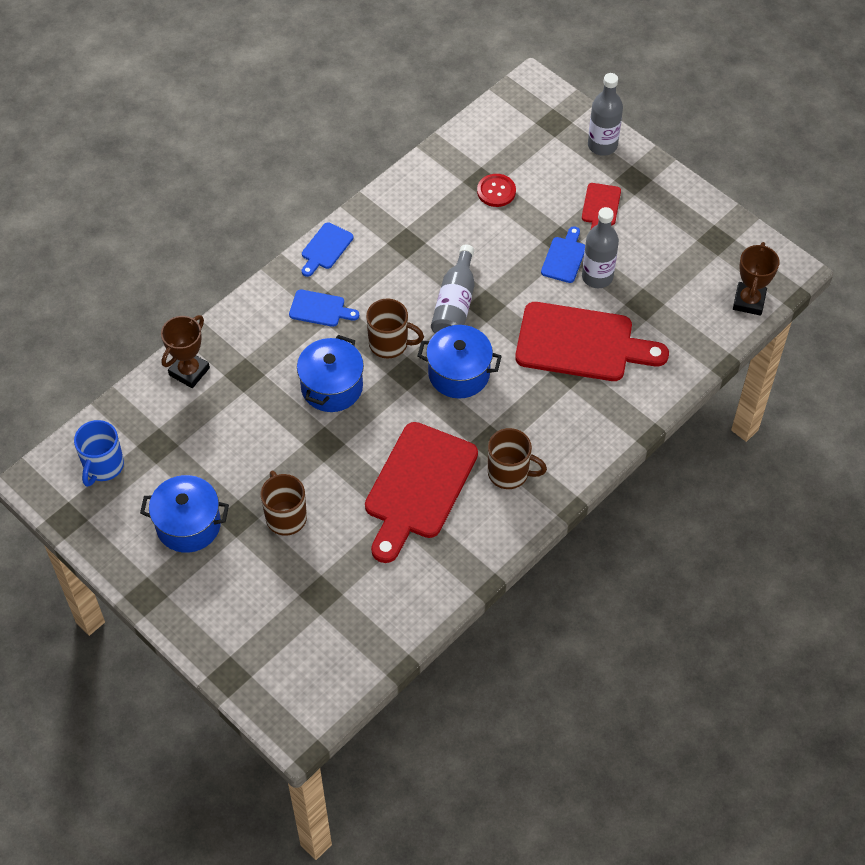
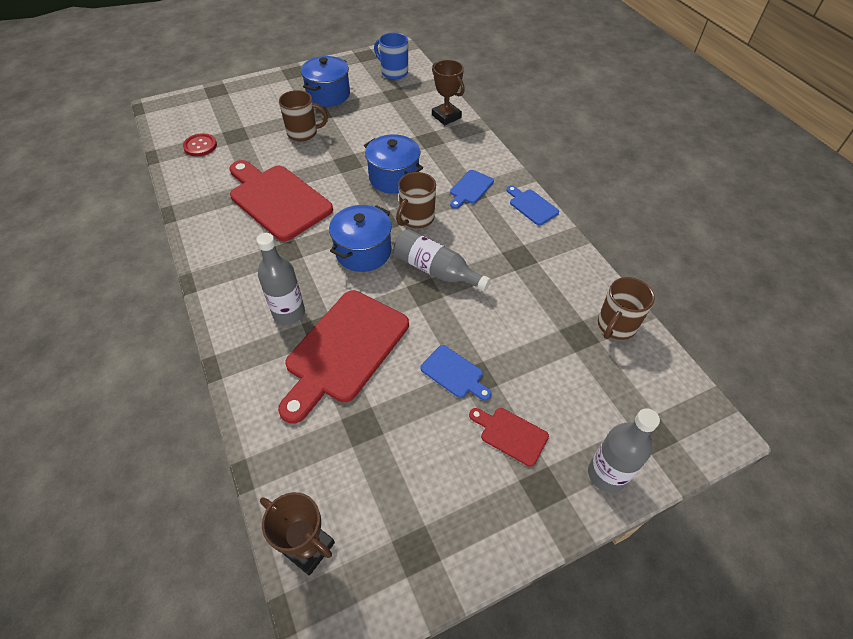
camera: 110 degrees right, 5 degrees down
(496, 191) = (562, 343): red button -> red button (200, 146)
(509, 473) = (249, 254): brown mug -> brown mug (616, 326)
(597, 277) = (417, 394): grey bottle -> grey bottle (289, 313)

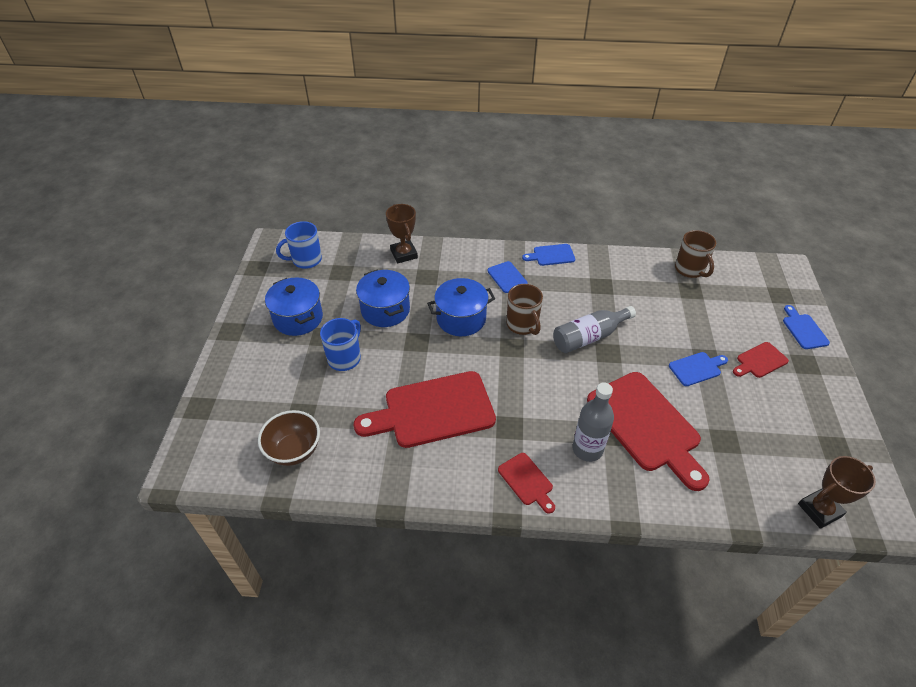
camera: 60 degrees left, 5 degrees down
(200, 146) = (294, 450): red button -> brown bowl
(232, 283) = (527, 481): none -> red cutting board
(303, 133) = (345, 358): brown mug -> blue mug
(363, 252) = (542, 373): blue pot -> blue pot (385, 310)
(446, 116) = (404, 254): brown trophy -> brown trophy turned 75 degrees clockwise
(606, 474) = (803, 330): grey bottle -> blue cutting board

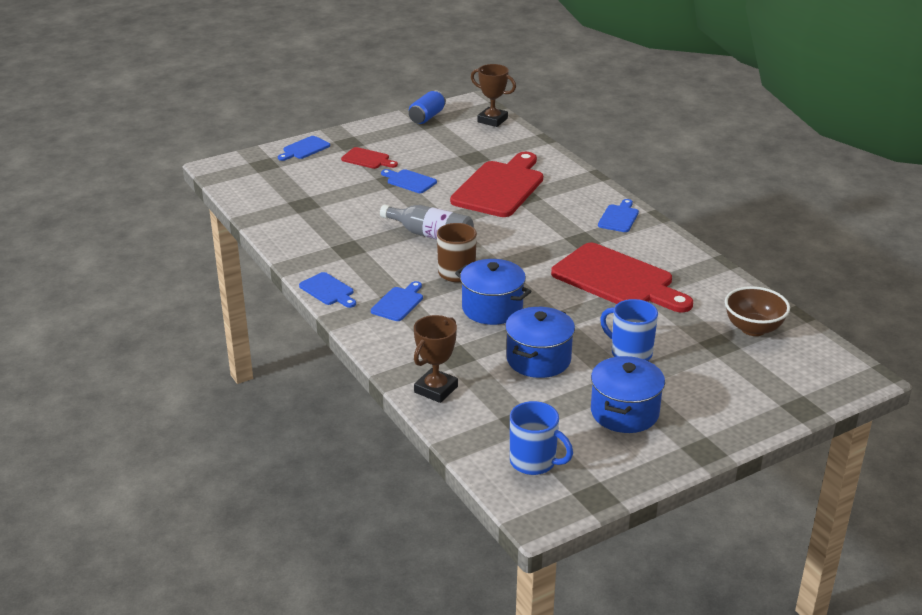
camera: 125 degrees left, 15 degrees down
(345, 358) = (630, 353): blue mug -> blue mug turned 45 degrees clockwise
(527, 481) = (619, 217): red cutting board -> blue cutting board
(587, 449) = (556, 203): grey bottle -> none
(690, 269) = (270, 211): brown mug -> none
(851, 453) = (427, 117): none -> blue can

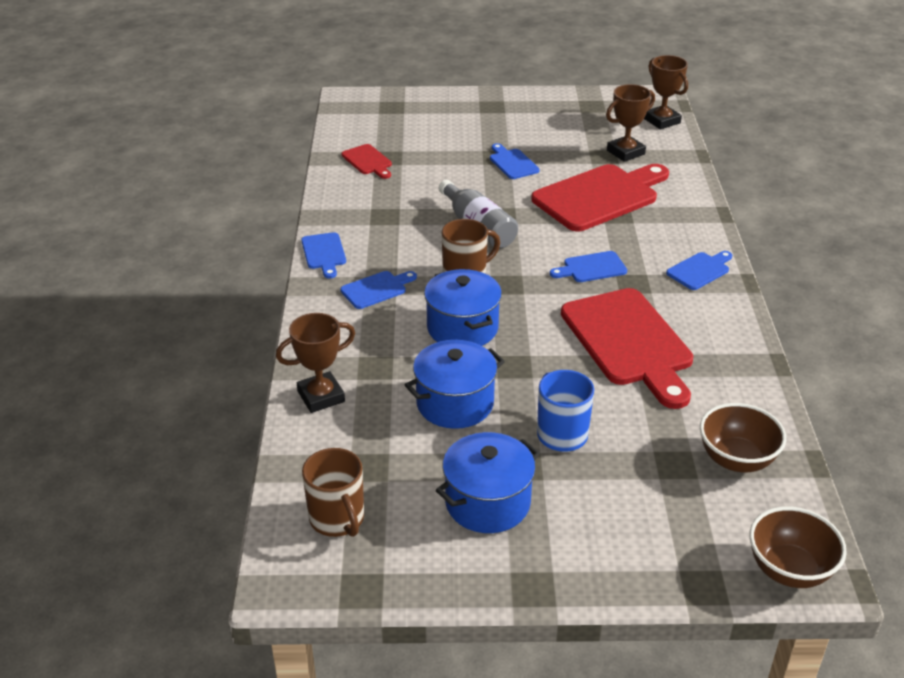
camera: 30 degrees right, 5 degrees up
(304, 149) = (444, 101): blue cutting board -> blue cutting board (591, 268)
(367, 159) = (493, 128): red cutting board -> red cutting board (368, 161)
(427, 117) = (596, 100): blue can -> none
(488, 150) = (625, 152): none -> brown trophy
(534, 462) = (337, 519): blue mug -> brown mug
(841, 380) = (789, 570): none -> brown bowl

